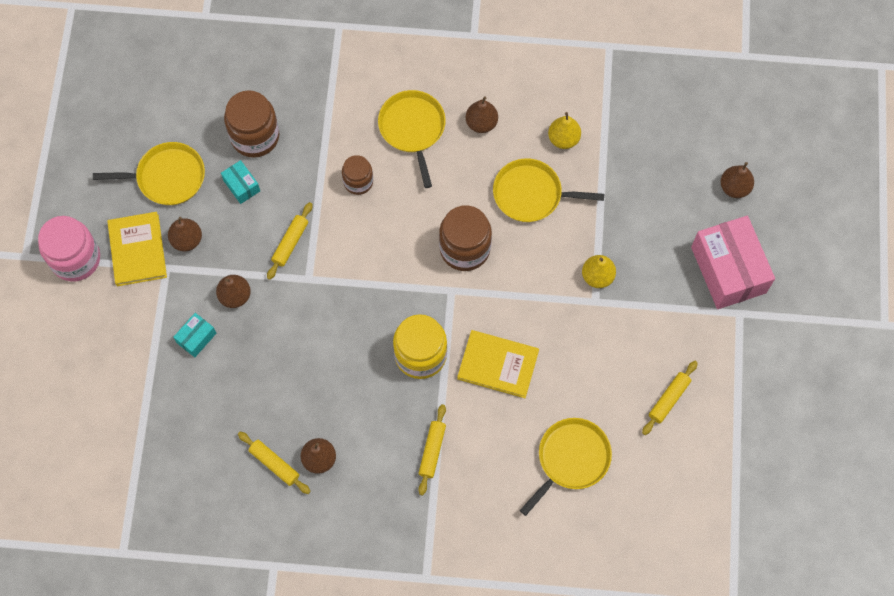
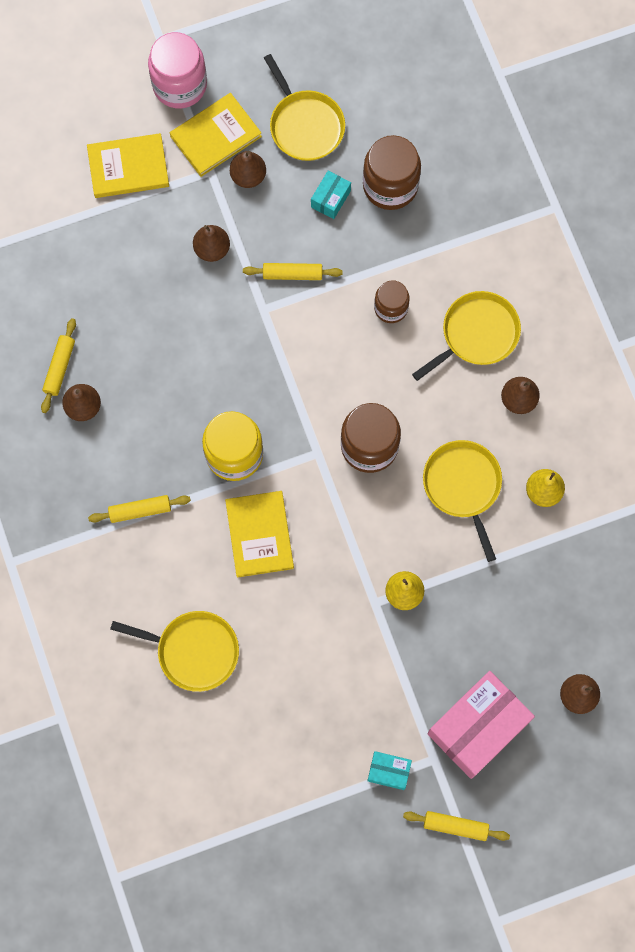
camera: 65 degrees right, 5 degrees up
(126, 332) = (128, 168): none -> yellow book
(196, 338) = (152, 234): turquoise box -> turquoise box (389, 771)
(668, 399) = (303, 723): yellow rolling pin -> yellow rolling pin (455, 826)

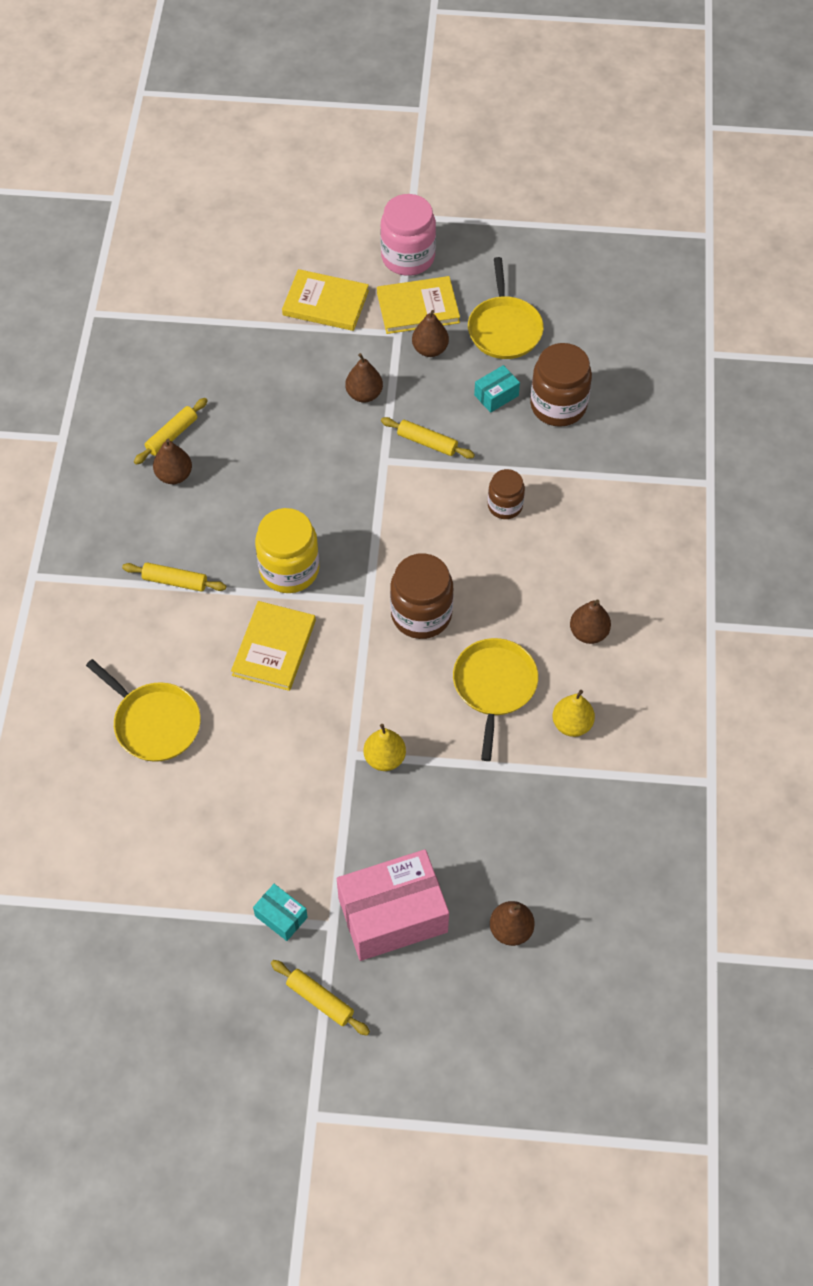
camera: 25 degrees right, 15 degrees down
(476, 334) = (576, 560): yellow pan -> none

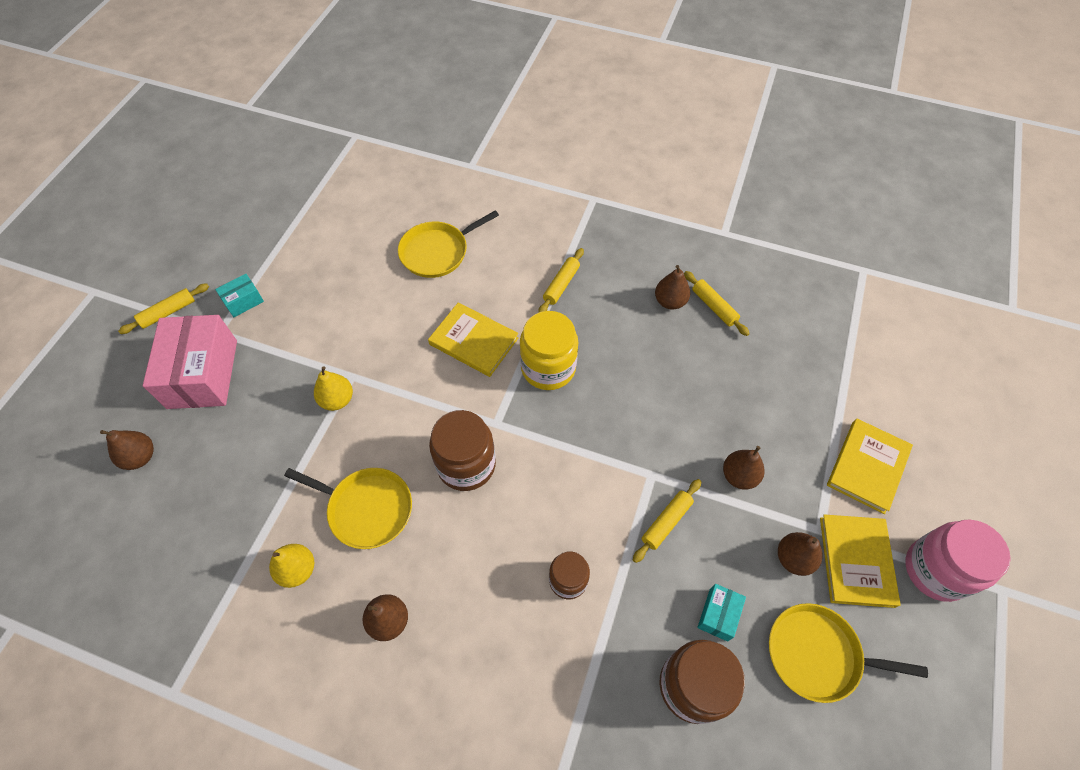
camera: 105 degrees right, 0 degrees up
(496, 395) = (718, 615): turquoise box -> turquoise box turned 45 degrees clockwise

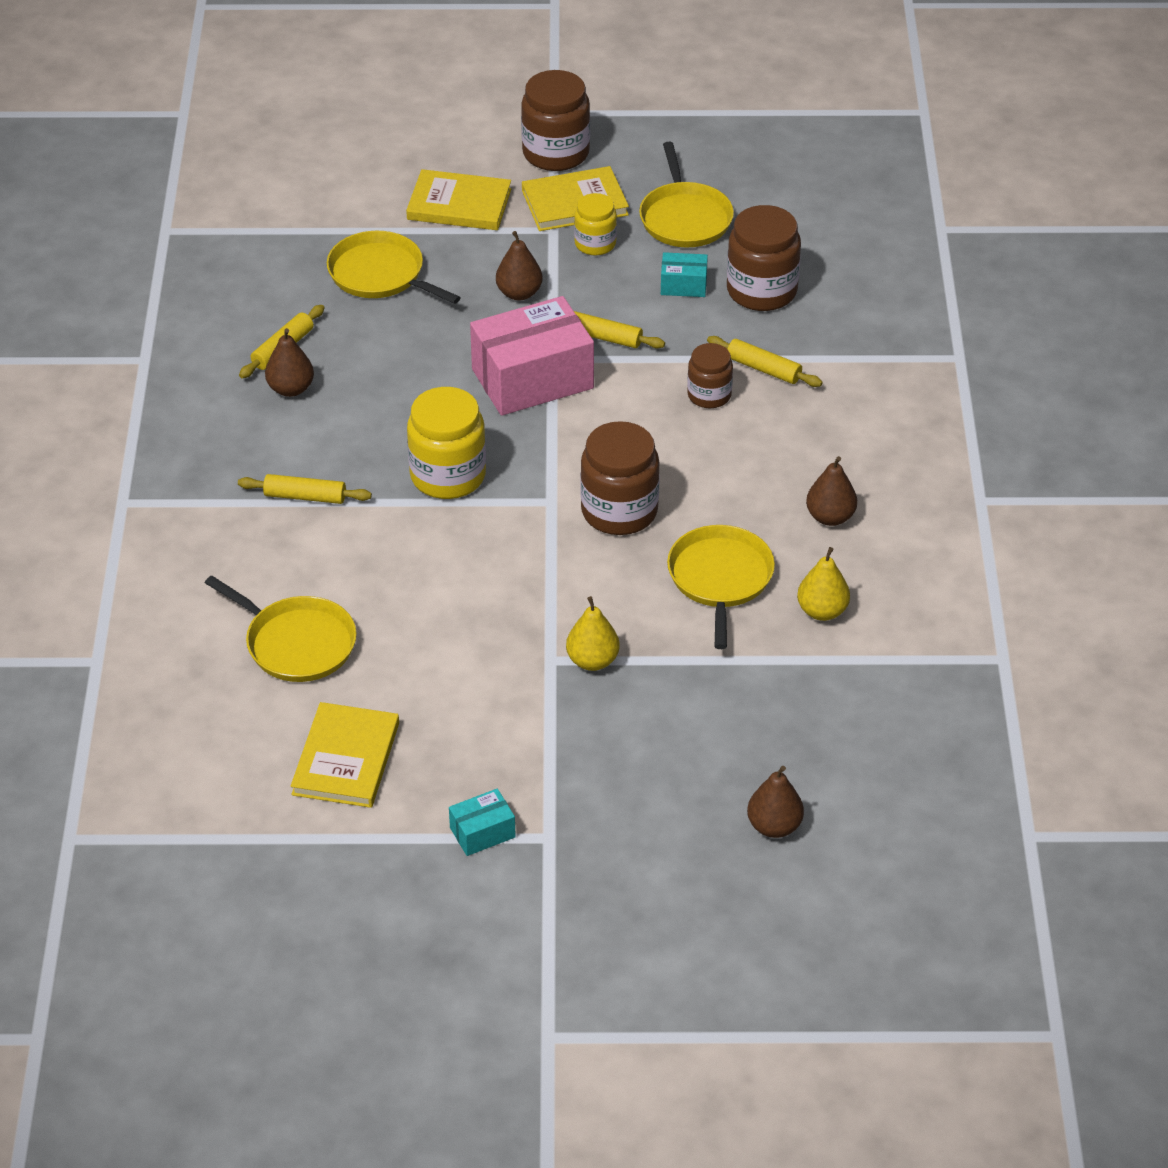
camera: 110 degrees left, 15 degrees down
(168, 312) = (543, 915): yellow rolling pin -> yellow rolling pin (763, 369)
(202, 374) = (623, 821): pink box -> pink box (532, 379)
(243, 301) = (482, 832): turquoise box -> turquoise box turned 60 degrees counterclockwise
(473, 341) = (439, 557): yellow book -> yellow book (346, 759)
(785, 386) = (380, 274): none -> yellow pan
(793, 558) = (595, 244): brown pear -> yellow jar
(935, 570) = (556, 153): pink jar -> brown jar

